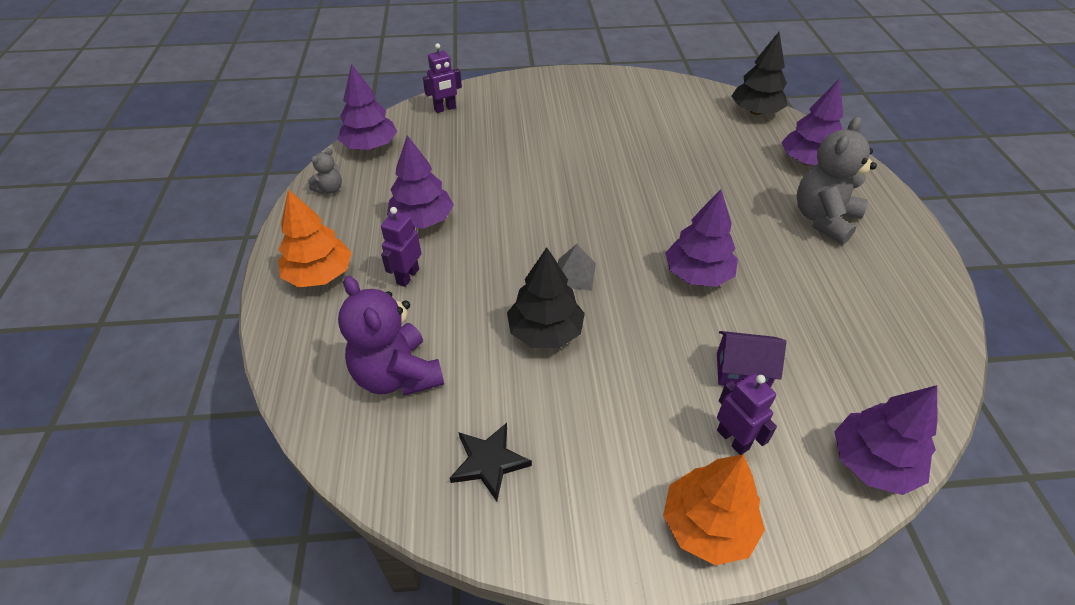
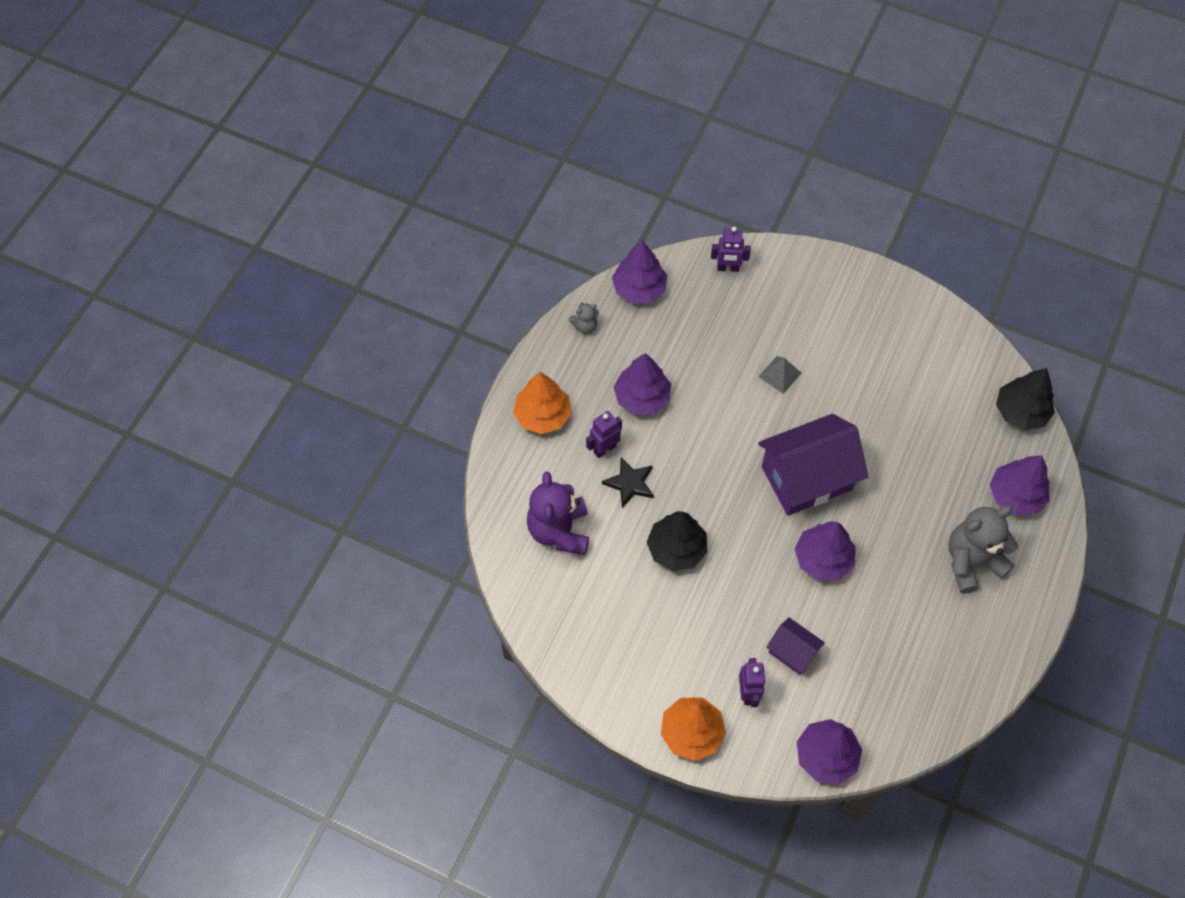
camera: 30 degrees right, 15 degrees up
(489, 462) = (586, 623): black star -> black star (630, 483)
(574, 274) = (728, 510): grey pyramid -> grey pyramid (780, 374)
(627, 219) = (806, 478): none -> purple house

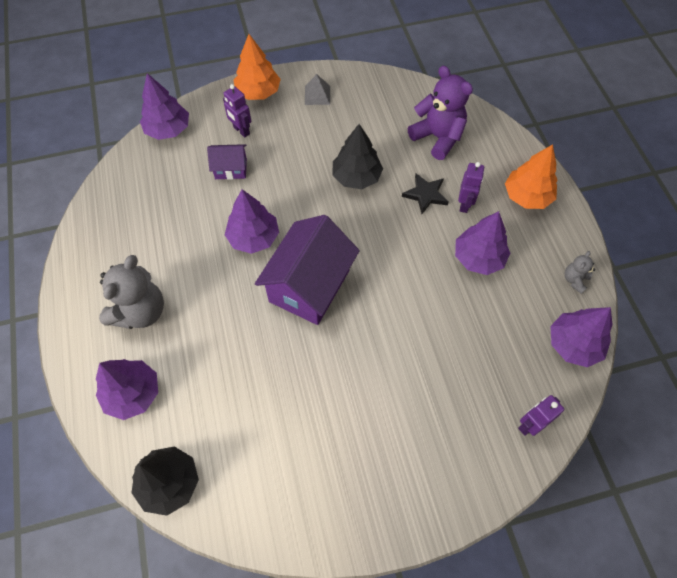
camera: 140 degrees right, 0 degrees up
(780, 374) = (398, 355): grey pyramid -> grey pyramid (317, 95)

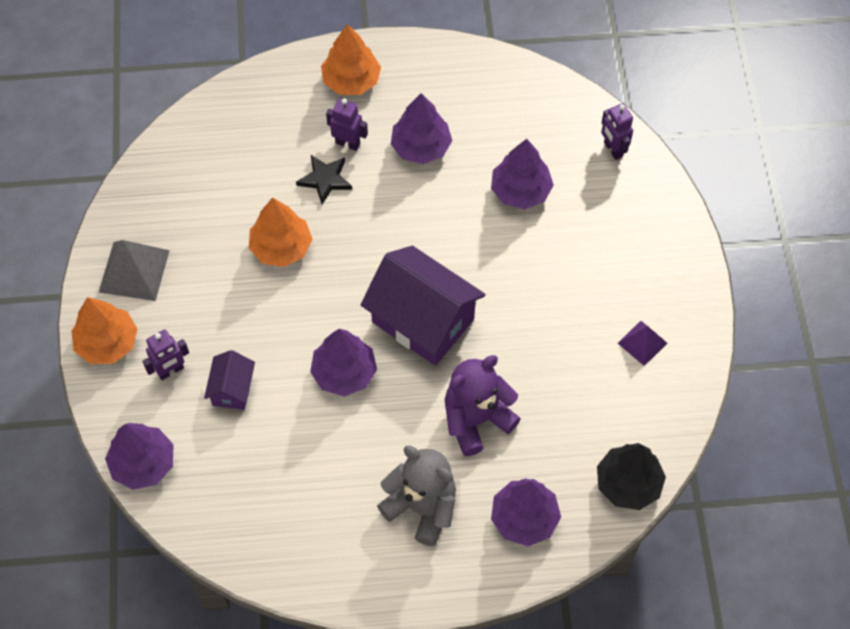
camera: 80 degrees left, 0 degrees up
(317, 95) = (134, 271): grey pyramid -> grey pyramid, size x1.67
(318, 480) = (642, 343): none -> purple pyramid
(356, 177) = (281, 247): black tree -> orange tree
(437, 137) = (244, 149): purple teddy bear -> purple teddy bear (476, 420)
(573, 344) = (537, 89): purple tree -> purple tree (520, 191)
(574, 280) = (466, 67): grey teddy bear -> none

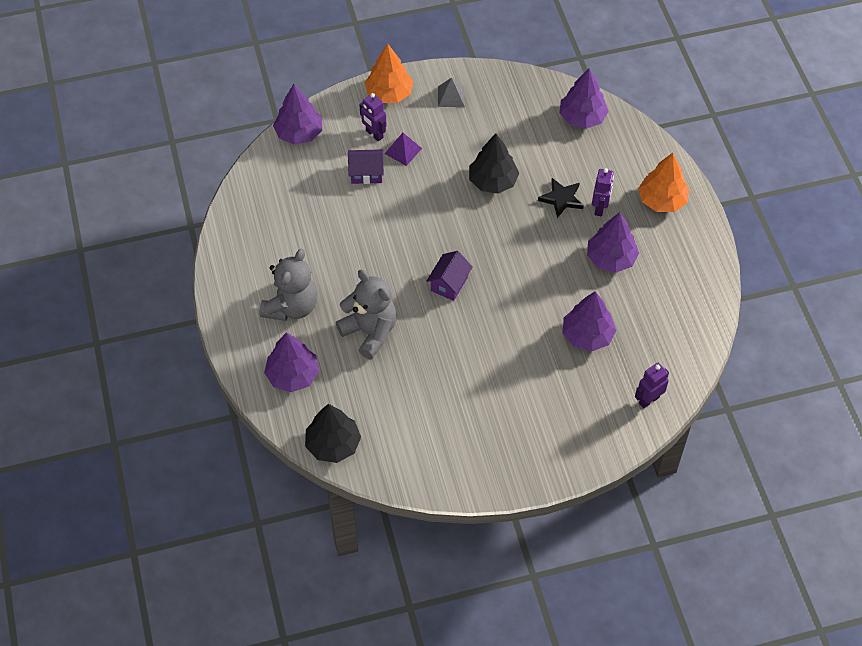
camera: 80 degrees right, 5 degrees down
(134, 271) = (451, 96): grey pyramid -> grey pyramid, size x0.60
(281, 247) = (493, 181): orange tree -> black tree
(344, 372) = (393, 239): purple tree -> purple tree (582, 117)
(423, 320) = (449, 284): purple house -> purple house, size x0.49
(476, 420) = (370, 332): purple teddy bear -> grey teddy bear
(642, 343) = (462, 442): purple pyramid -> purple pyramid (403, 151)

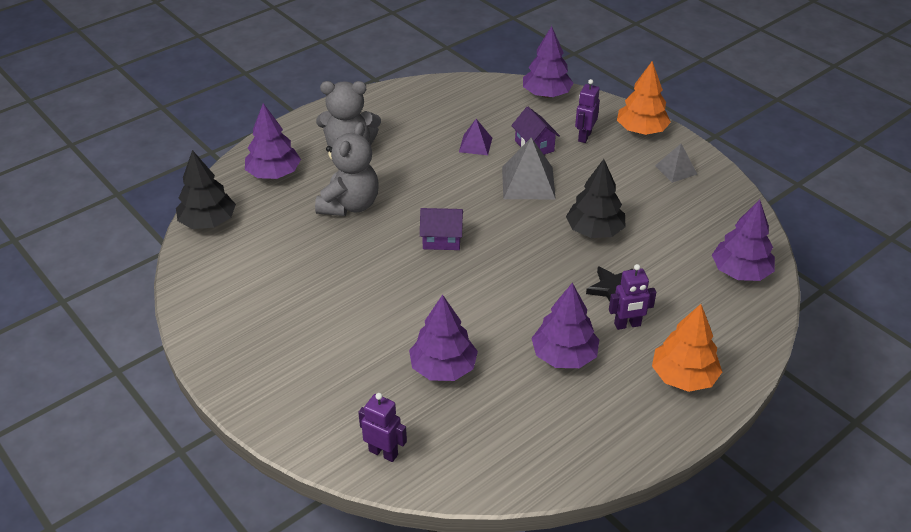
camera: 65 degrees right, 15 degrees down
(403, 151) = (580, 160): purple pyramid -> purple pyramid (475, 145)
(411, 198) = (528, 182): none -> grey pyramid

